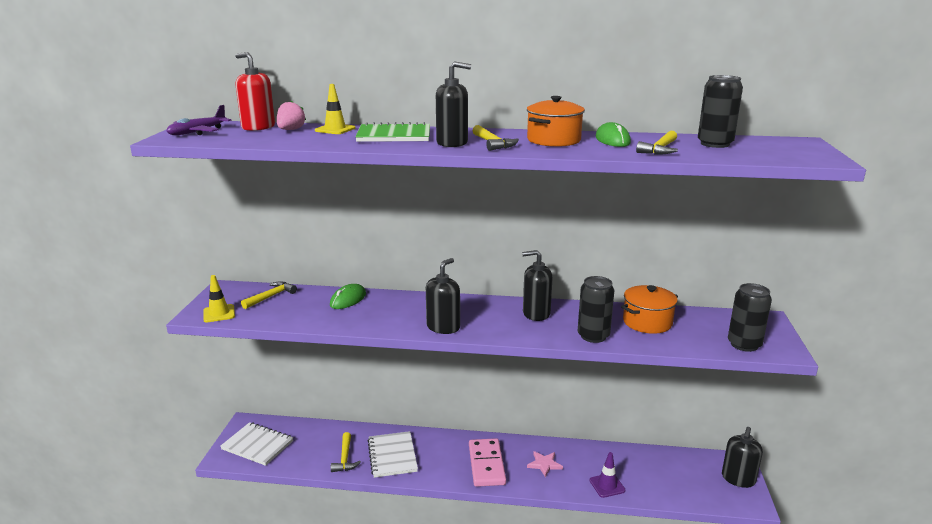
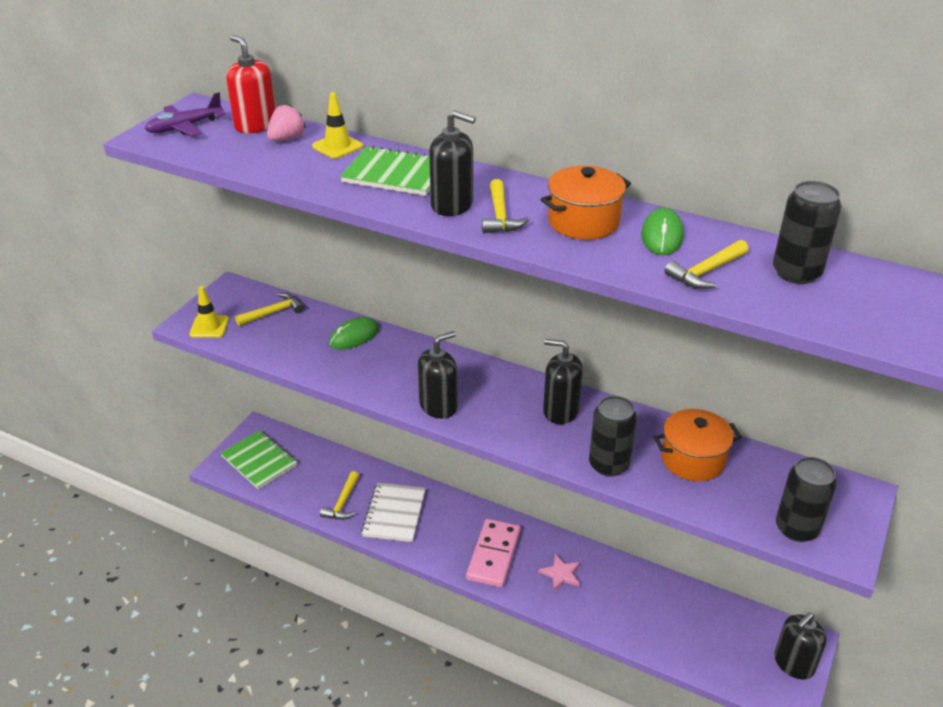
camera: 20 degrees right, 15 degrees up
(257, 445) = (259, 461): white notebook -> green notebook
(607, 485) = (621, 623): purple traffic cone -> none

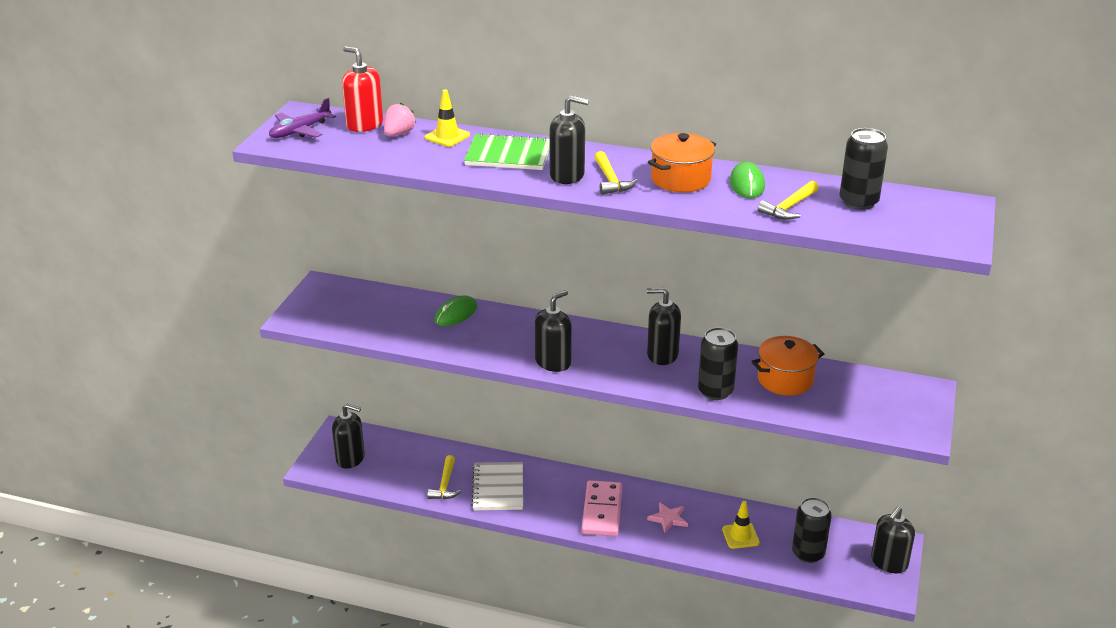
camera: 10 degrees left, 5 degrees down
(209, 327) = (315, 319): yellow traffic cone -> yellow traffic cone (740, 536)
(259, 461) = (350, 458): green notebook -> black soap dispenser
(273, 312) = (372, 301): yellow hammer -> none
(796, 528) = (881, 420): black can -> black can (808, 553)

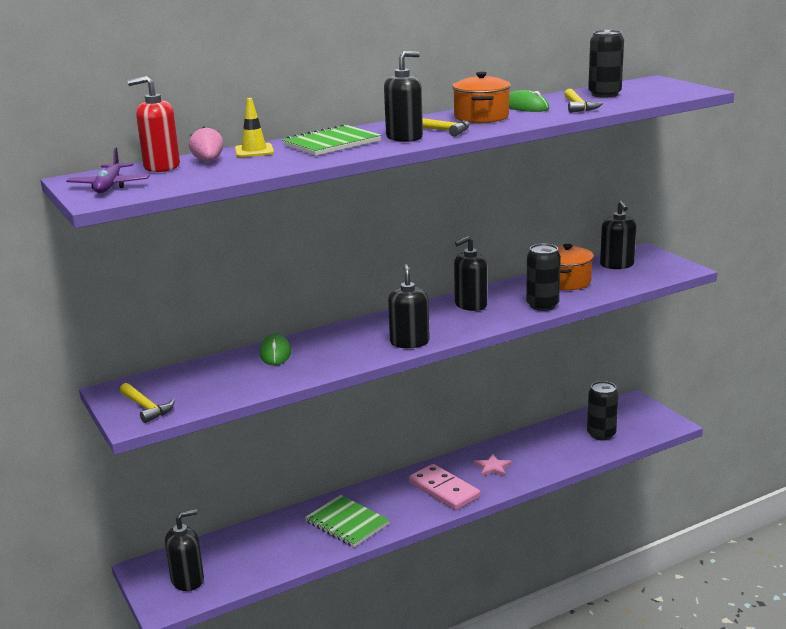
camera: 45 degrees left, 10 degrees down
(445, 485) = (302, 546): yellow hammer -> yellow hammer (146, 408)
(498, 488) = (347, 523): white notebook -> green notebook
(740, 536) = (550, 449): yellow traffic cone -> none
(889, 562) = (647, 412): black soap dispenser -> black soap dispenser (617, 265)

